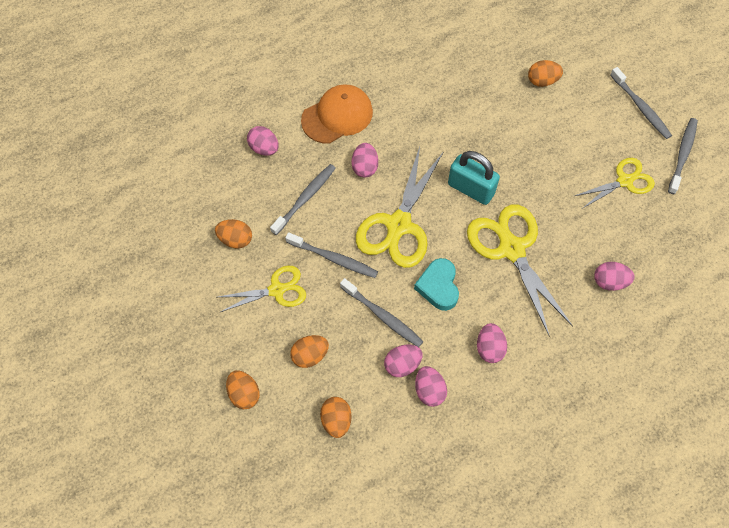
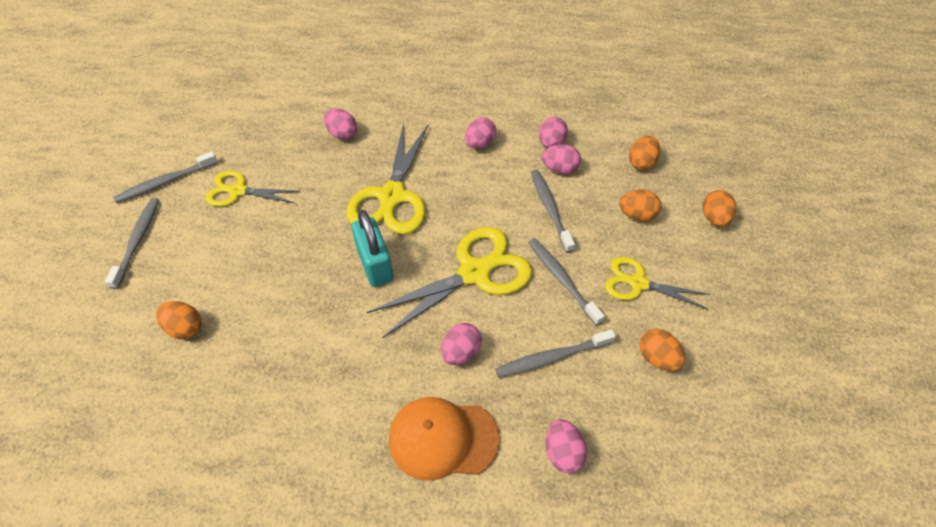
camera: 145 degrees left, 10 degrees down
(438, 286) = (482, 204): turquoise heart -> none

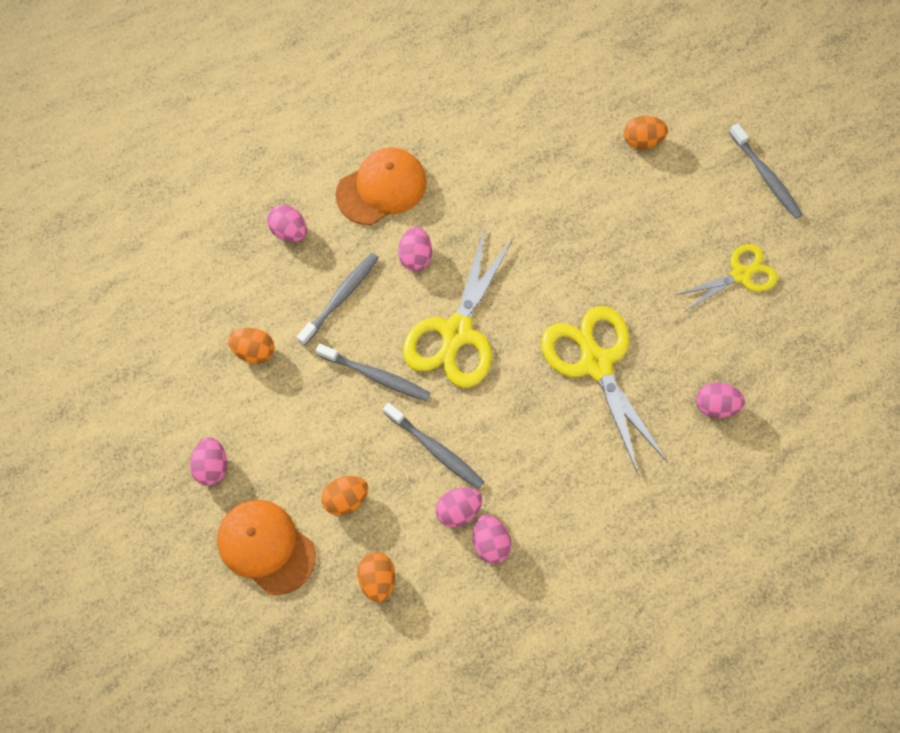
camera: 145 degrees right, 15 degrees up
(165, 182) = (815, 240): grey toothbrush -> none
(375, 264) = (548, 285): turquoise padlock -> none
(480, 144) = (565, 490): pink egg -> pink egg (212, 466)
(638, 283) = (305, 416): yellow scissors -> none
(714, 218) = (266, 547): orange egg -> orange cap

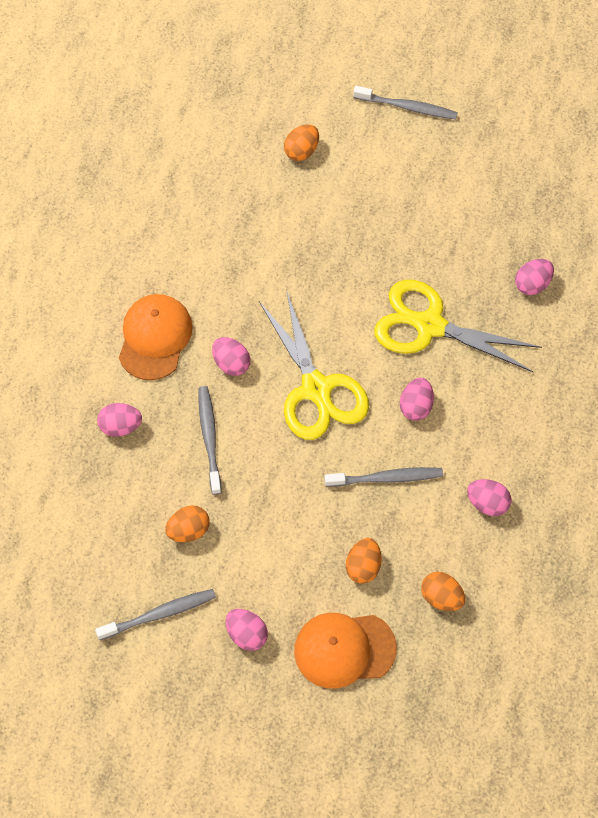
camera: 45 degrees left, 5 degrees down
(375, 375) = (292, 468): grey toothbrush -> grey toothbrush (159, 614)
(458, 510) = (444, 503): pink egg -> pink egg (416, 406)
(740, 275) = (459, 186): yellow scissors -> none

